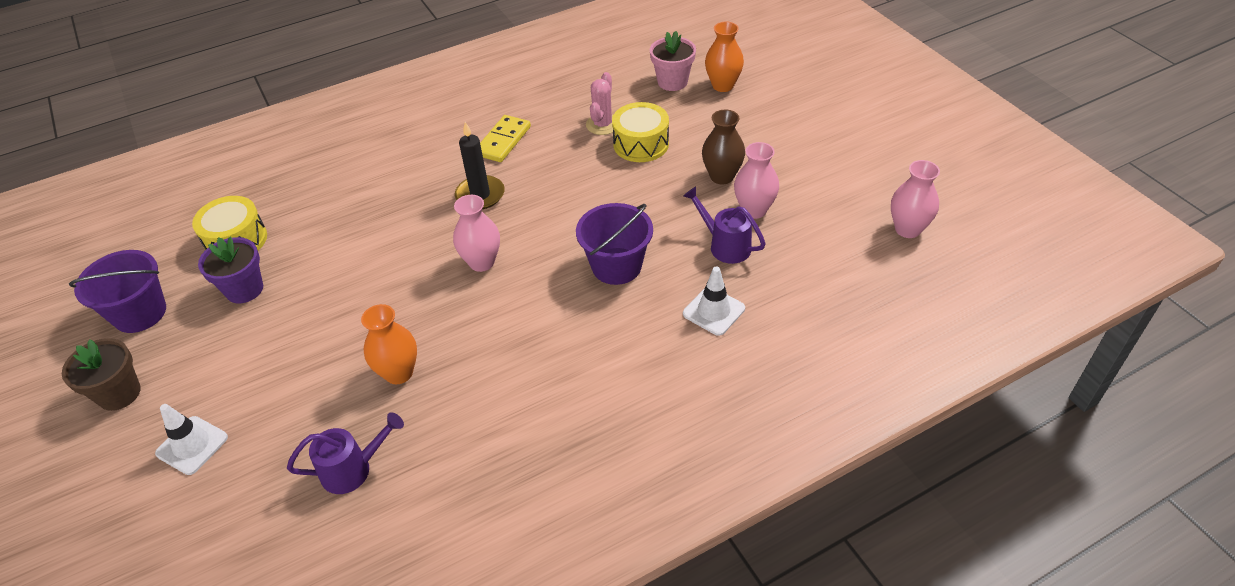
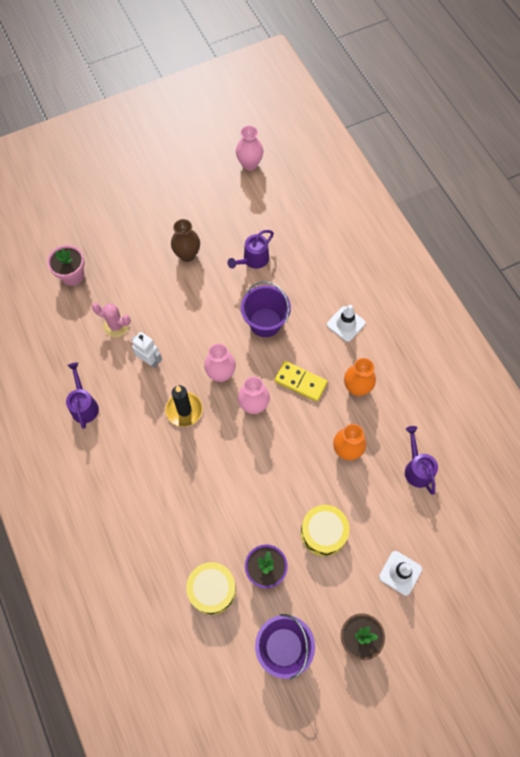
camera: 90 degrees left, 20 degrees up
(493, 112) = (84, 405): none -> purple watering can
(503, 141) = (123, 396): yellow domino -> yellow domino (300, 382)
(553, 158) = (149, 360): none -> white robot
(641, 144) = (144, 301): yellow drum -> yellow drum (323, 532)
(713, 311) = (307, 272): white traffic cone -> white traffic cone (346, 324)
(723, 85) = (85, 243): orange vase -> orange vase (357, 388)
(754, 210) = (223, 240): pink vase -> pink vase (221, 374)

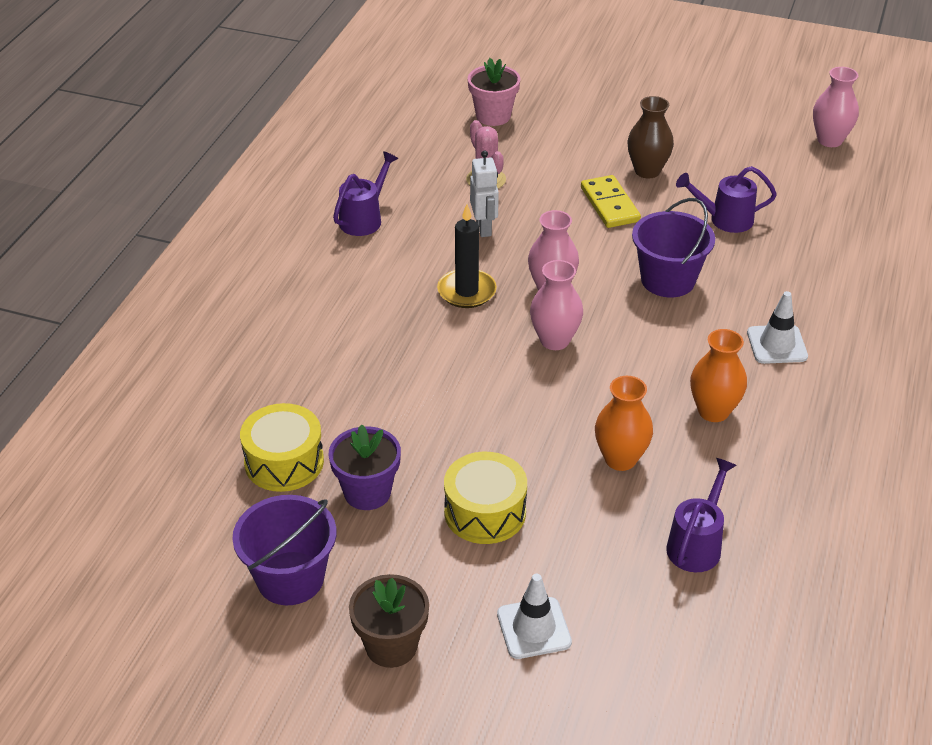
camera: 45 degrees right, 25 degrees down
(300, 382) = (643, 358): yellow domino -> yellow domino (609, 205)

